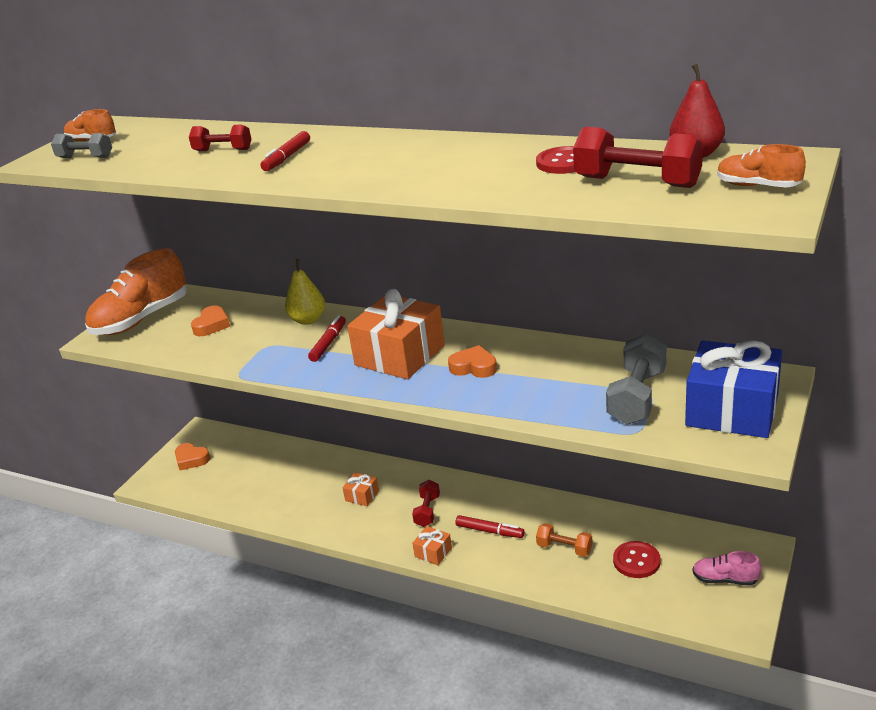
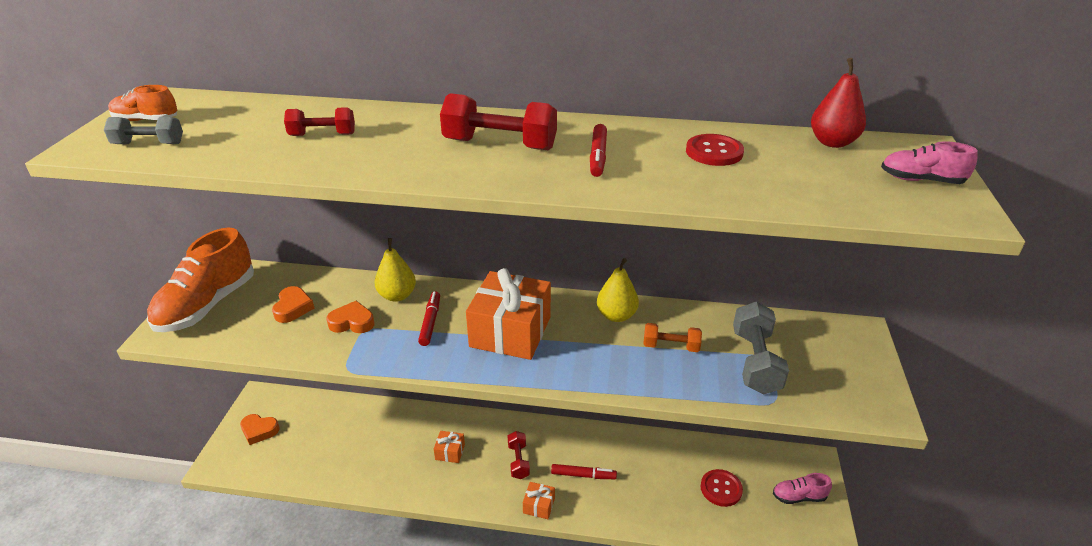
camera: 20 degrees left, 5 degrees up
(287, 157) = (406, 145): red marker -> red marker (598, 156)
(474, 367) = (589, 340): orange heart -> orange heart (352, 322)
(512, 348) = (616, 316): none -> yellow pear
(564, 548) = (655, 484): orange dumbbell -> orange dumbbell (671, 346)
(637, 182) = (804, 176): red dumbbell -> red dumbbell (500, 144)
(732, 410) = (843, 369): blue gift -> none
(758, 186) = (921, 180): orange shoe -> pink shoe

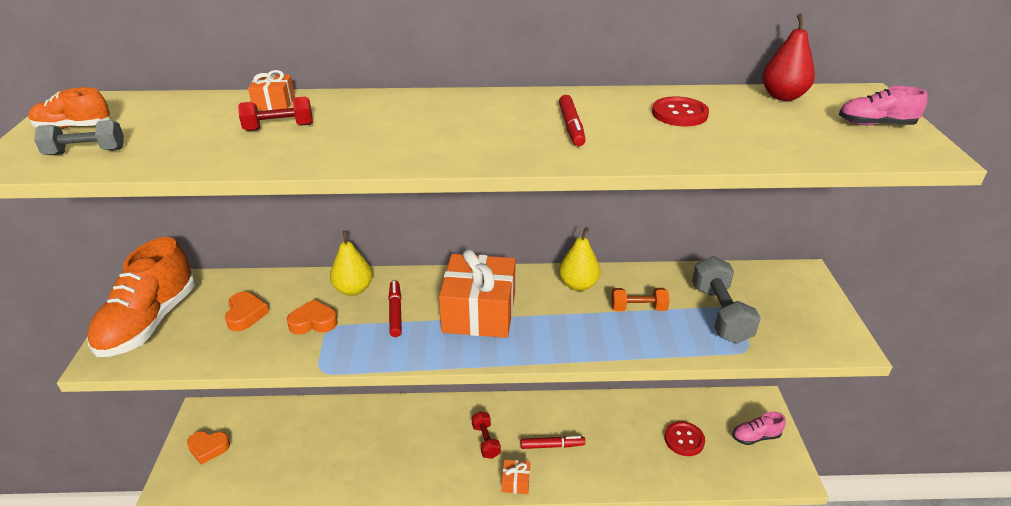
camera: 10 degrees left, 0 degrees up
(450, 452) = (415, 442): orange gift -> orange gift (274, 103)
(500, 144) = (469, 123): red dumbbell -> none

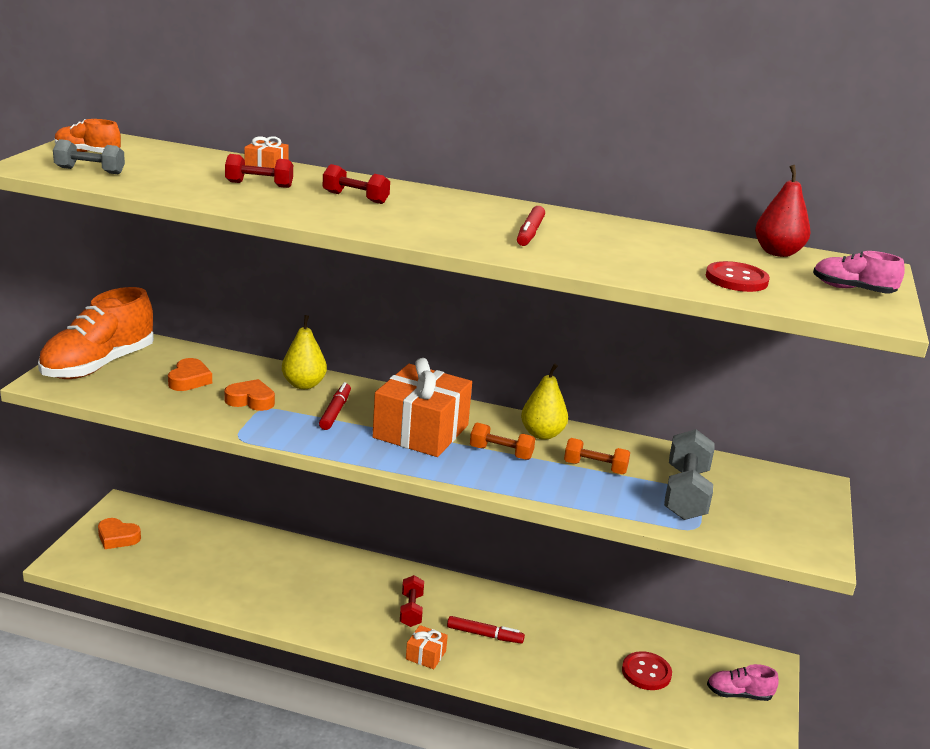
camera: 15 degrees right, 10 degrees down
(384, 122) = (355, 198): none -> red dumbbell
(556, 316) = (501, 453): none -> orange dumbbell
(679, 114) = (650, 244): red button -> red button (736, 279)

